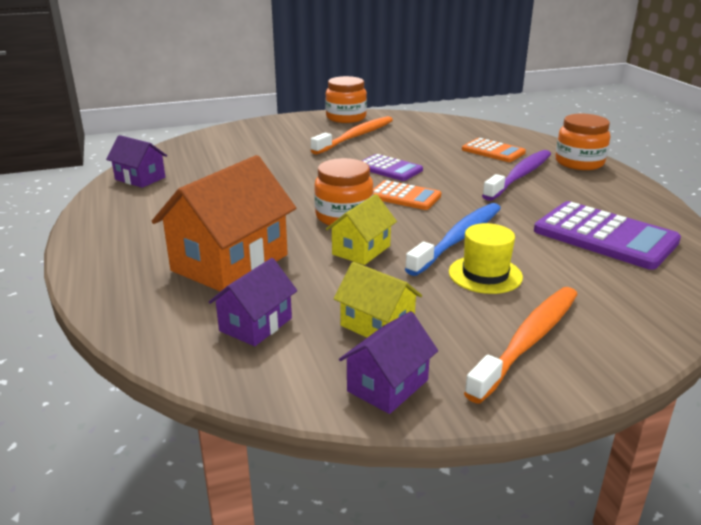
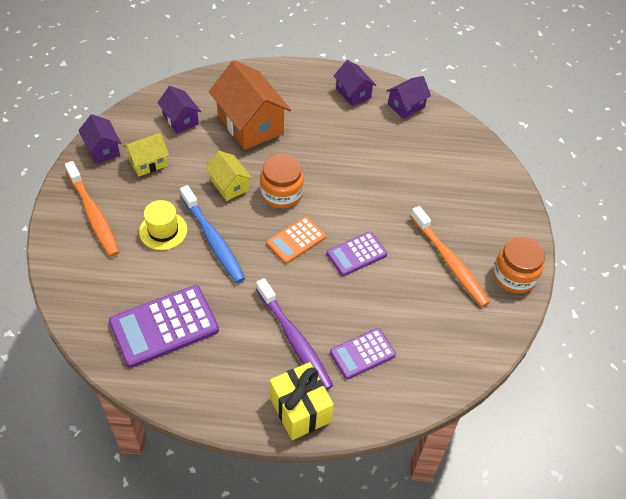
camera: 110 degrees right, 25 degrees up
(127, 209) = (353, 93): none -> purple house
(493, 151) = (362, 354): orange calculator -> purple calculator
(579, 162) = (300, 410): orange jar -> yellow gift

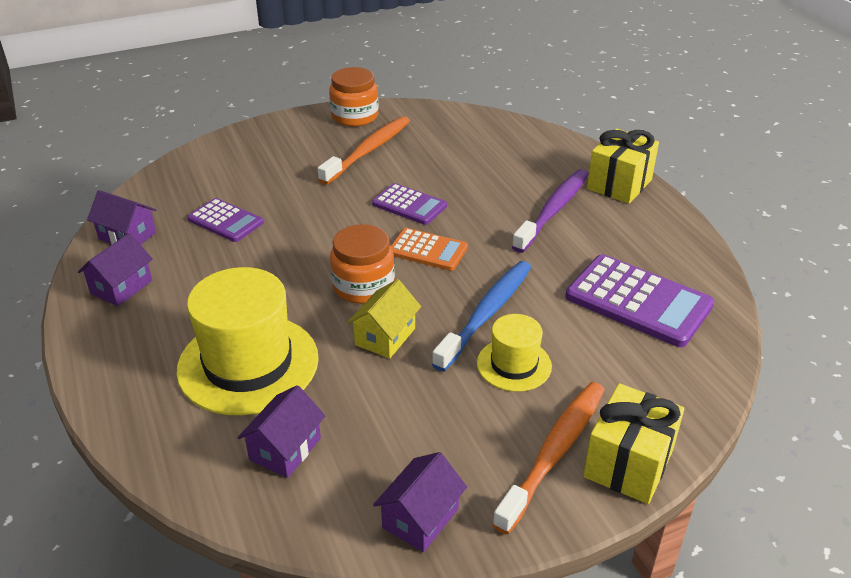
camera: 115 degrees left, 15 degrees down
(61, 240) = (628, 463): none -> yellow gift
(148, 163) = (407, 442): yellow house -> none
(250, 124) = (248, 364): orange house -> yellow hat
(362, 354) = (525, 169): purple calculator -> purple calculator (225, 221)

